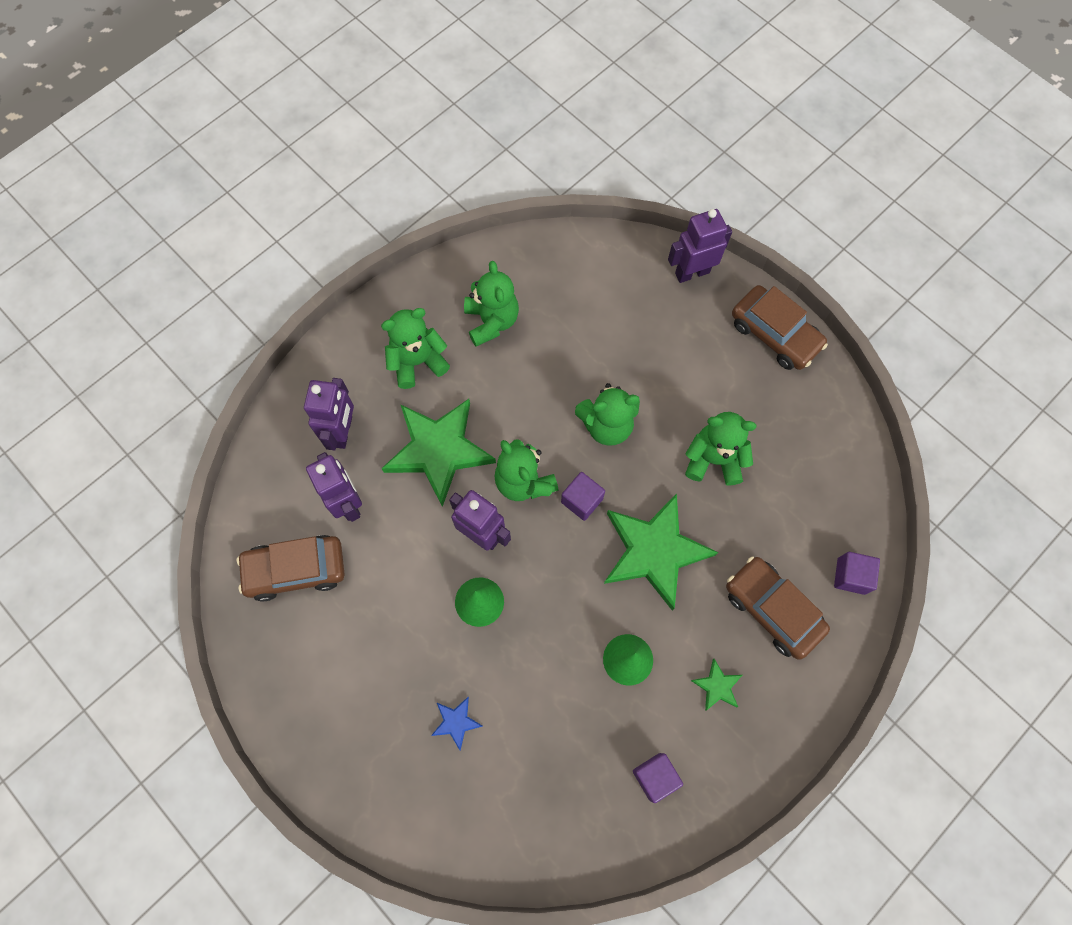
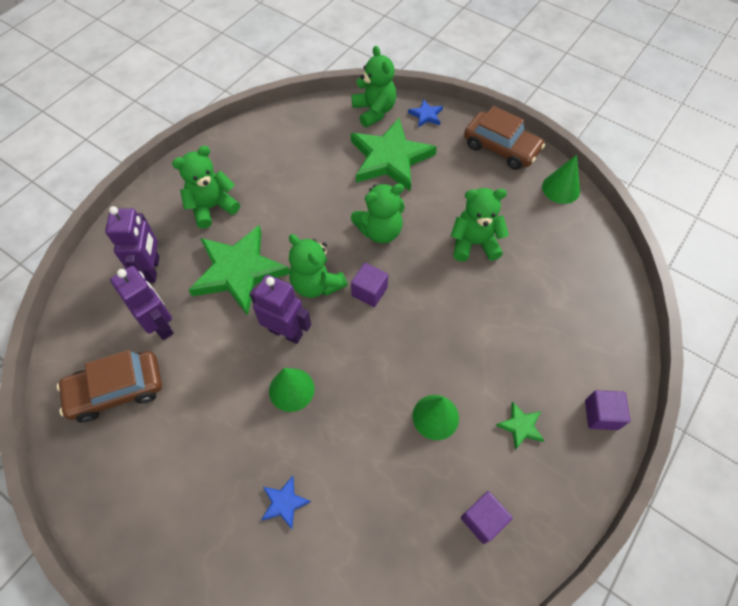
camera: 10 degrees left, 10 degrees down
(491, 321) = (271, 170): green teddy bear -> green teddy bear (374, 111)
(654, 551) = (440, 322): green star -> green star (390, 158)
(692, 272) = (426, 115): purple robot -> blue star
(772, 609) = (552, 353): brown car -> none
(834, 403) = (561, 188): none -> green cone
(851, 576) = (611, 315): purple cube -> purple cube (601, 415)

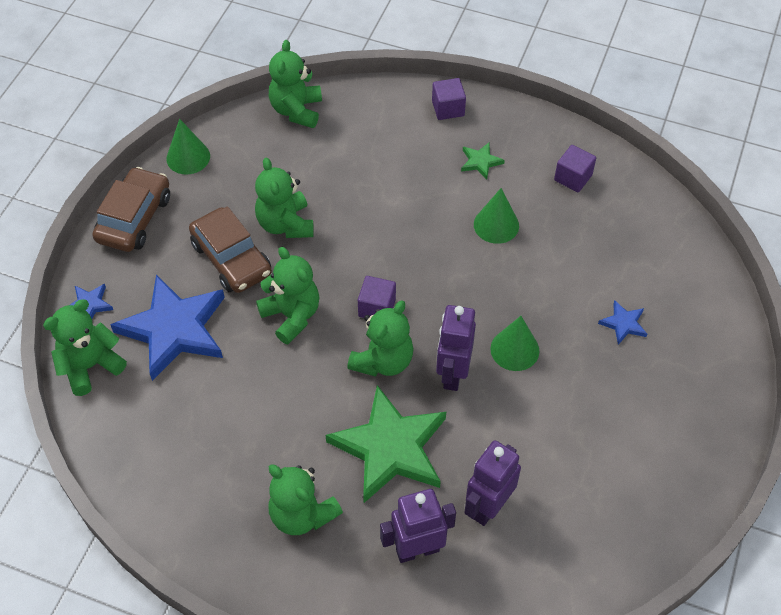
camera: 105 degrees left, 5 degrees down
(117, 390) = (580, 519): brown car -> brown car (232, 259)
(390, 158) = (174, 329): green star -> blue star
(609, 276) = (296, 110): none -> green teddy bear

